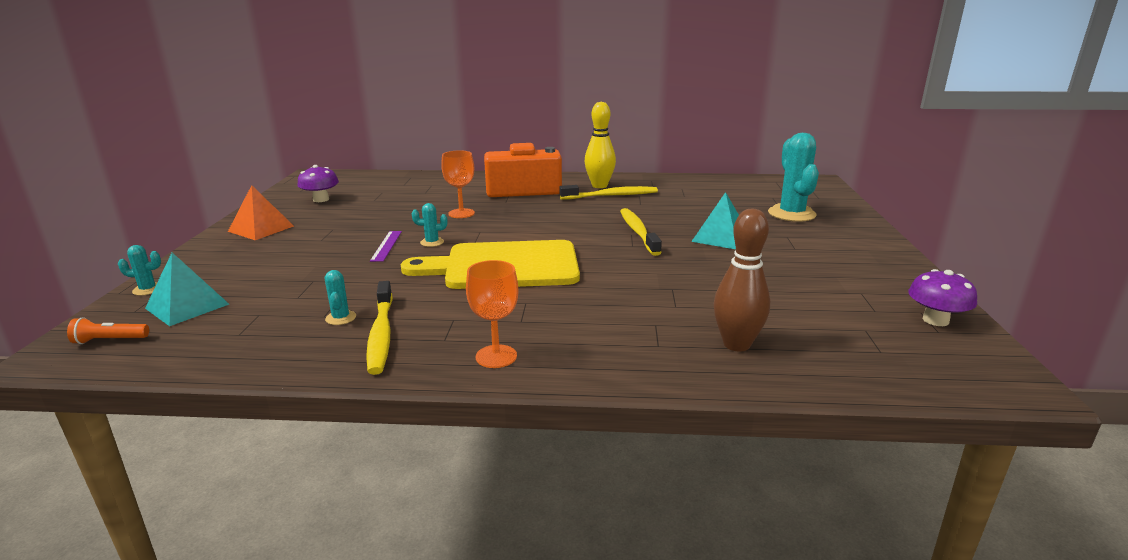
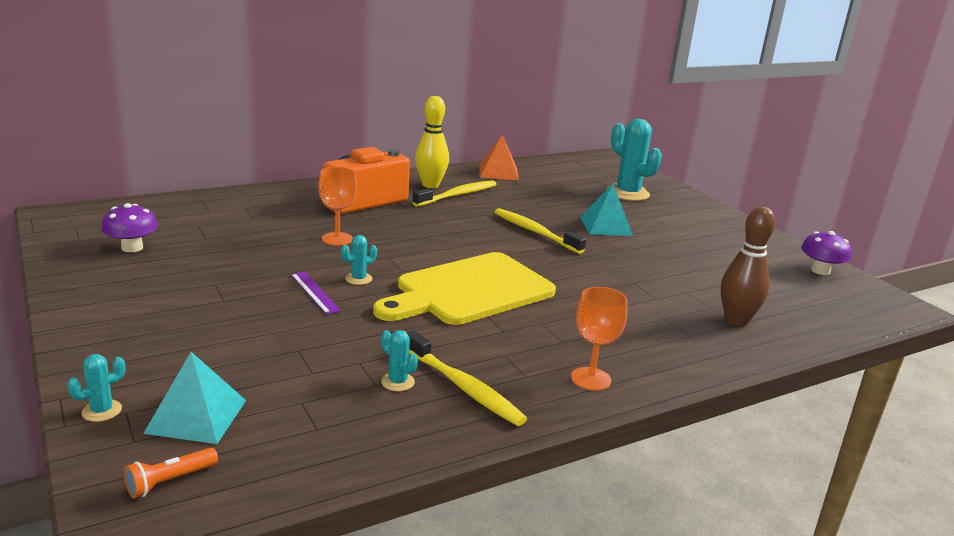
camera: 35 degrees left, 0 degrees up
(261, 228) = (117, 300): orange pyramid -> orange pyramid (498, 172)

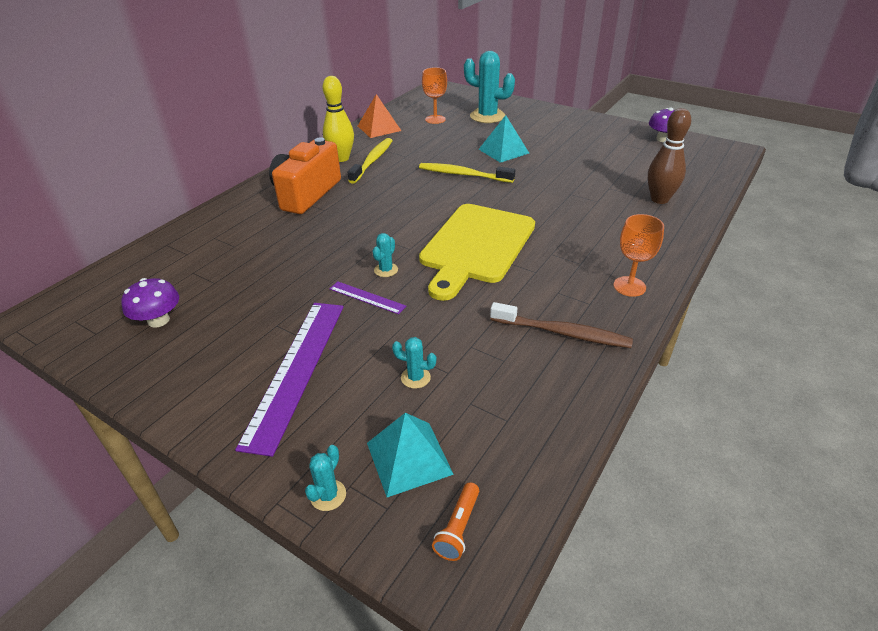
camera: 25 degrees left, 15 degrees up
(189, 319) = (296, 370): none -> purple ruler
(337, 239) = (327, 239): orange goblet -> orange goblet (435, 119)
(397, 382) = (516, 350): turquoise cactus -> turquoise cactus (415, 378)
(463, 387) = (562, 333): yellow toothbrush -> brown toothbrush

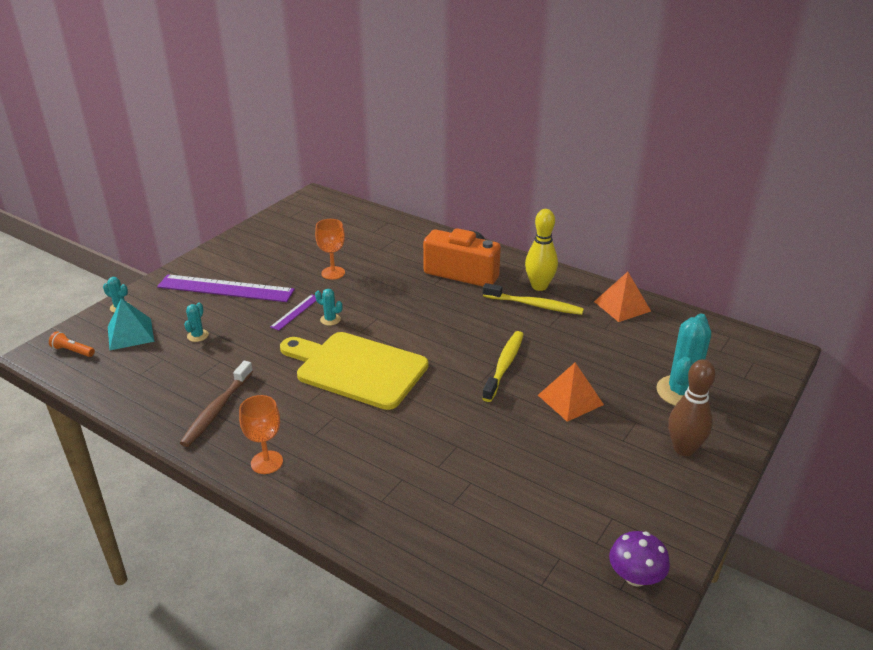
camera: 90 degrees right, 5 degrees down
(158, 320) = (295, 234): purple mushroom -> none
(435, 119) = (659, 347): orange goblet -> orange goblet (333, 273)
(503, 151) = (570, 399): turquoise pyramid -> orange pyramid
(659, 199) = (438, 526): brown bowling pin -> brown bowling pin (684, 449)

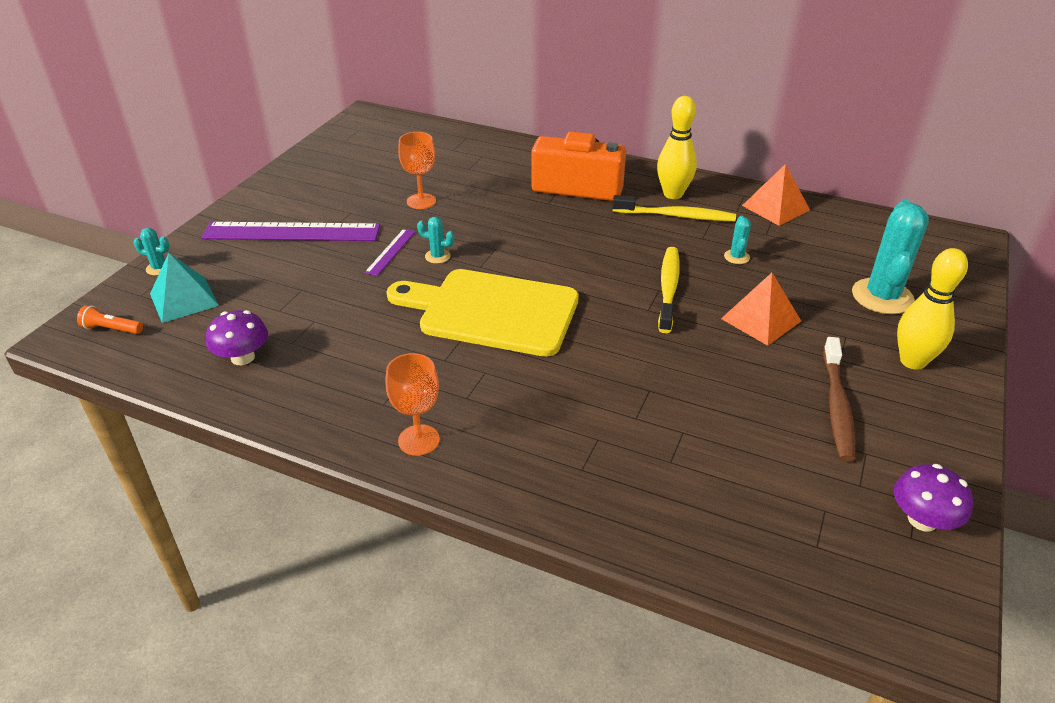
camera: 10 degrees left, 5 degrees up
(159, 383) = (243, 357): none -> purple mushroom
(197, 335) = (274, 292): turquoise cactus -> turquoise cactus (736, 257)
(217, 410) = (331, 382): brown toothbrush -> brown toothbrush (837, 406)
(684, 449) = (912, 361): brown bowling pin -> yellow bowling pin

